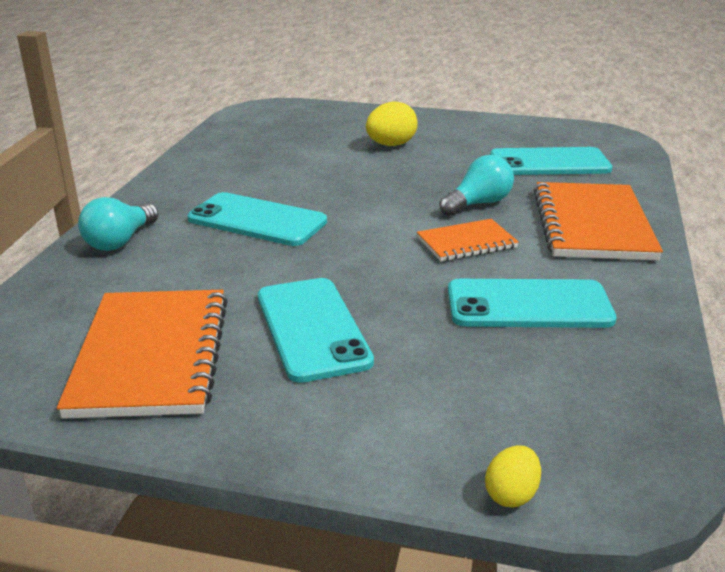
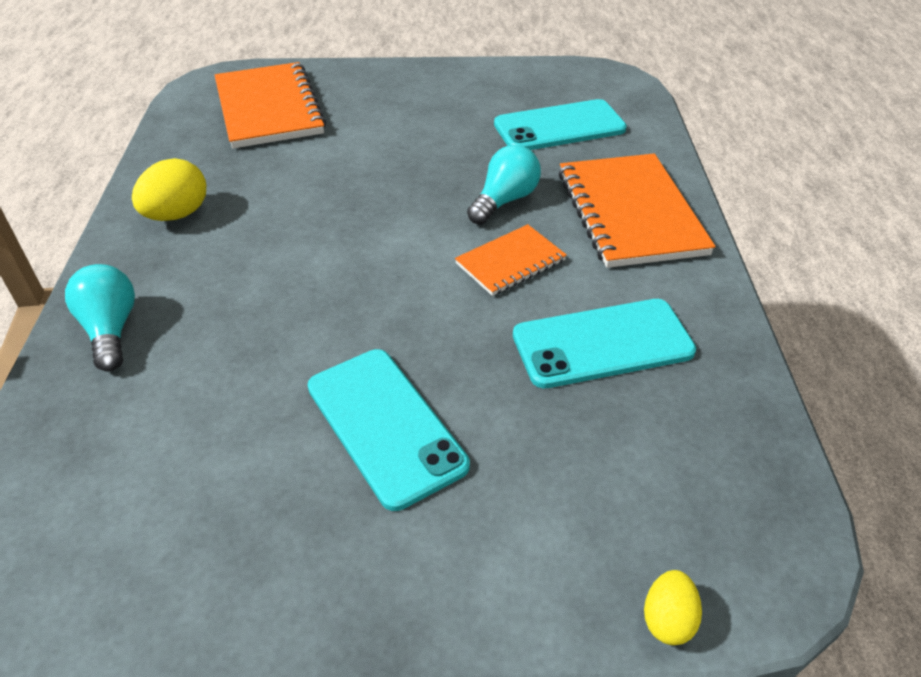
camera: 15 degrees left, 15 degrees up
(120, 241) = (111, 329): turquoise light bulb -> turquoise light bulb turned 150 degrees clockwise
(151, 355) = (213, 507): orange notebook -> orange notebook (269, 108)
(257, 220) = (266, 267): turquoise phone -> none
(391, 145) = (381, 123): yellow egg -> yellow egg (177, 214)

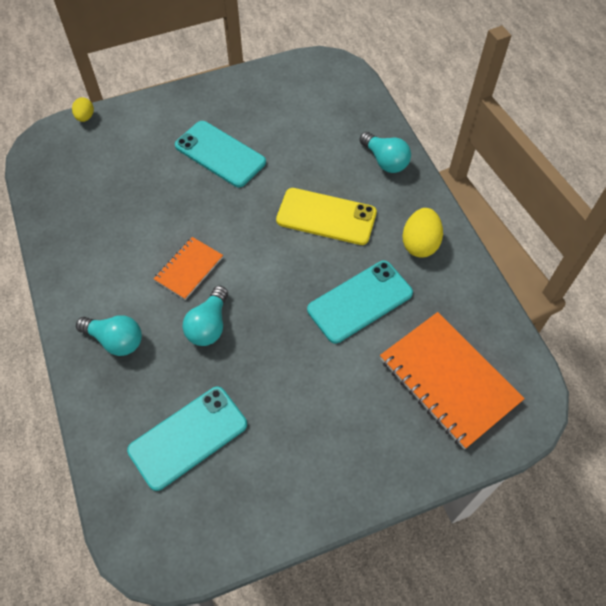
camera: 160 degrees right, 15 degrees up
(272, 276) = (326, 216): none -> yellow phone
(602, 344) = (123, 226): turquoise phone -> turquoise phone (360, 301)
(630, 213) = (116, 340): orange notebook -> turquoise light bulb

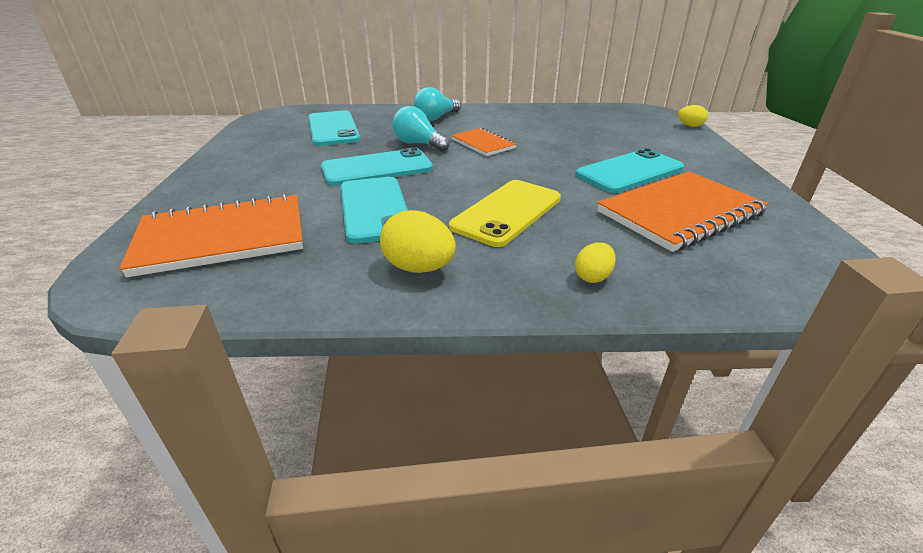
camera: 110 degrees right, 25 degrees down
(283, 335) = (377, 168): none -> turquoise phone
(284, 125) = (680, 213): none -> orange notebook
(385, 161) = (592, 277): turquoise light bulb -> yellow egg

